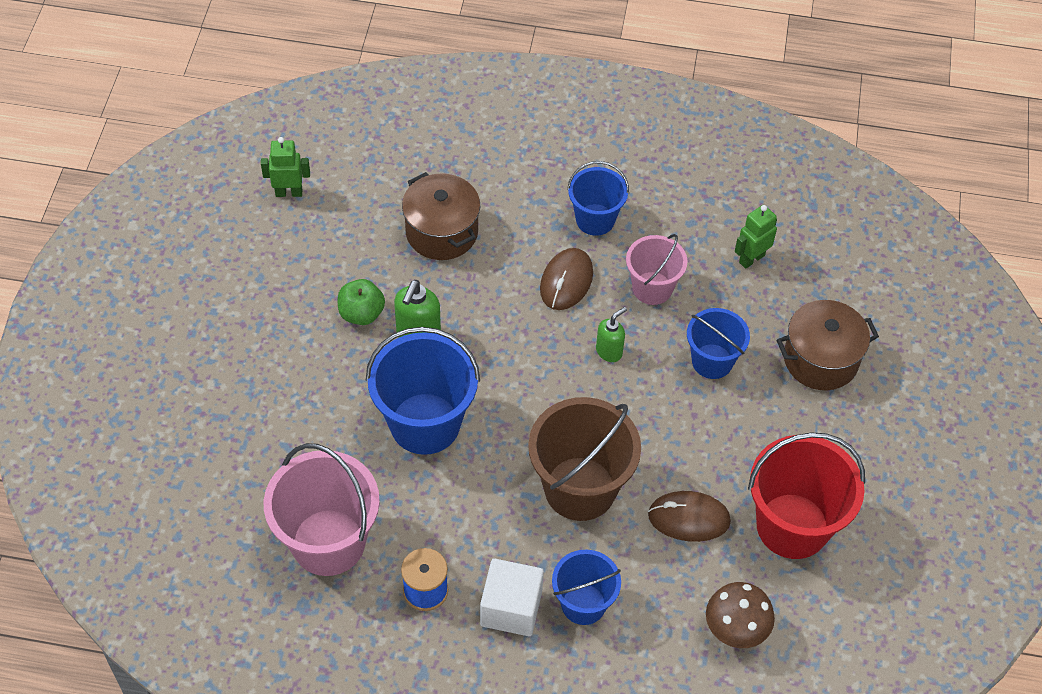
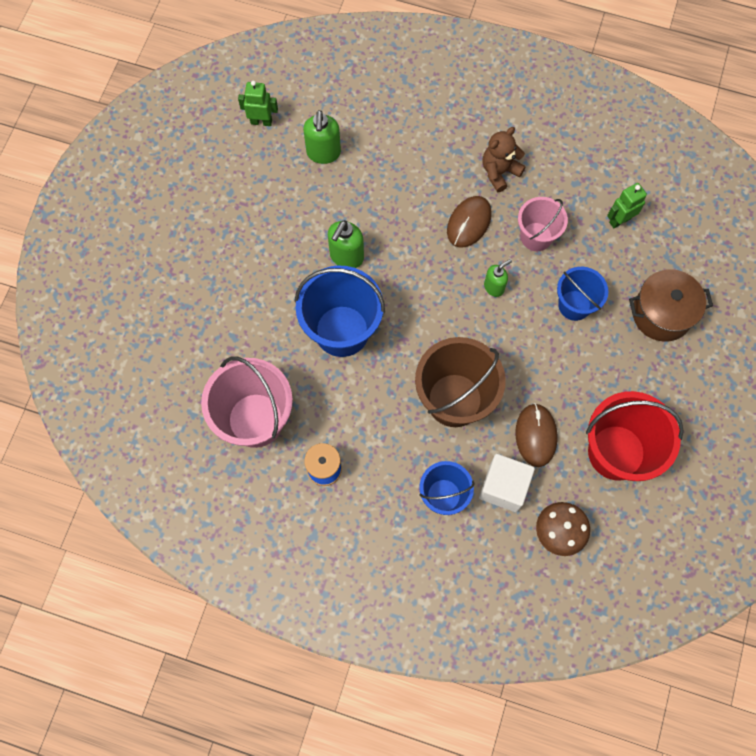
camera: 10 degrees right, 15 degrees up
(361, 313) = (305, 232): green apple -> none
(372, 220) = (323, 153): none -> green soap dispenser
(442, 232) = (376, 169): brown pot -> none
(511, 608) = (387, 492): white cube -> white cube (503, 487)
(595, 219) = (499, 172): blue bucket -> brown teddy bear
(689, 518) = (536, 435): brown mouse -> brown mouse turned 75 degrees clockwise

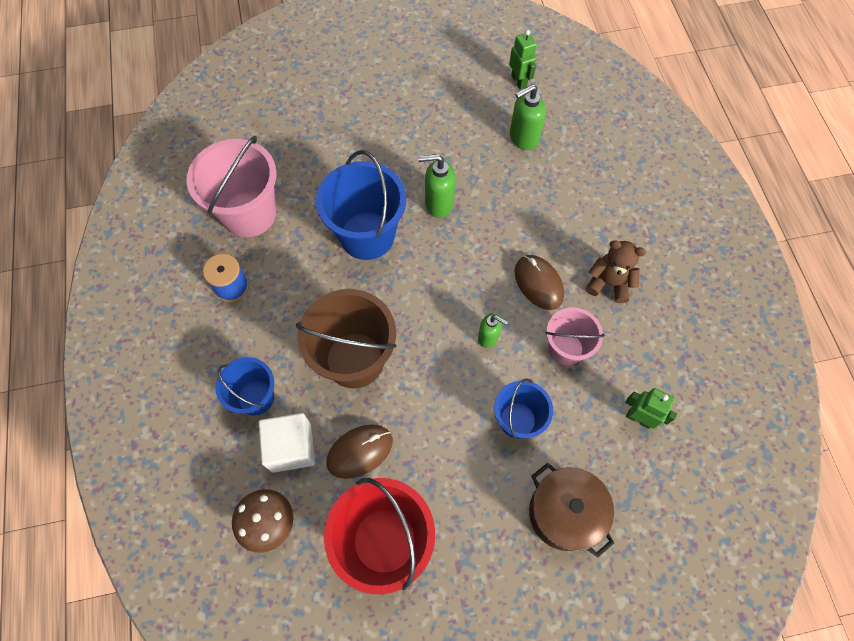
camera: 60 degrees right, 5 degrees down
(469, 223) = (538, 283): brown mouse -> brown mouse turned 60 degrees clockwise

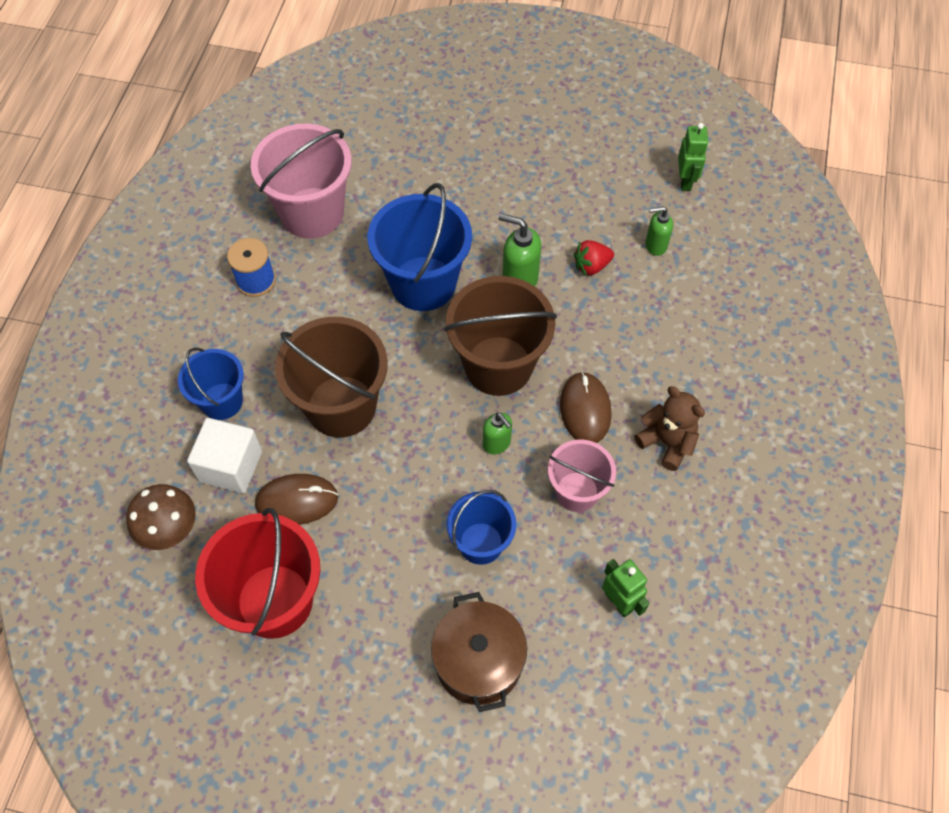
camera: 25 degrees right, 5 degrees down
(458, 276) = (498, 366): none -> brown bucket
(485, 172) = (591, 266): none -> red strawberry
(523, 138) = (655, 245): green soap dispenser -> green soap dispenser, size x0.65

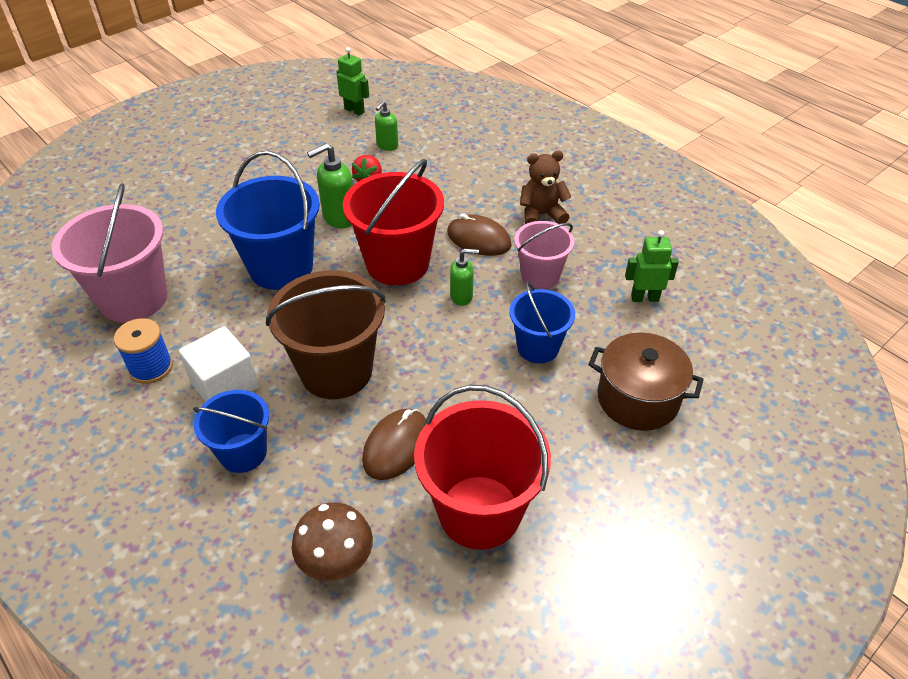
camera: 55 degrees left, 15 degrees down
(231, 466) = (316, 479): white cube -> white cube (225, 385)
(498, 366) = (397, 263): brown bucket -> red bucket

